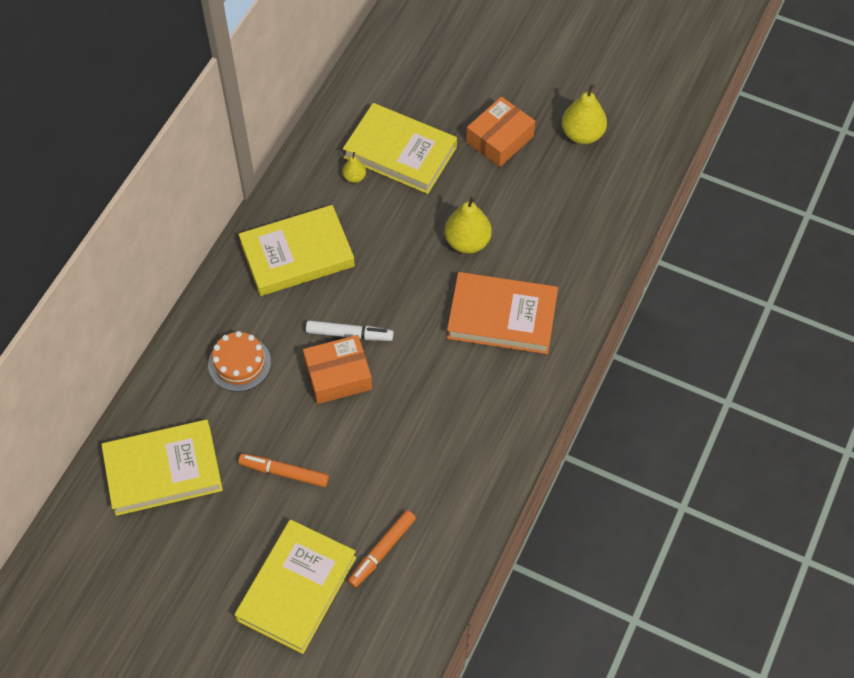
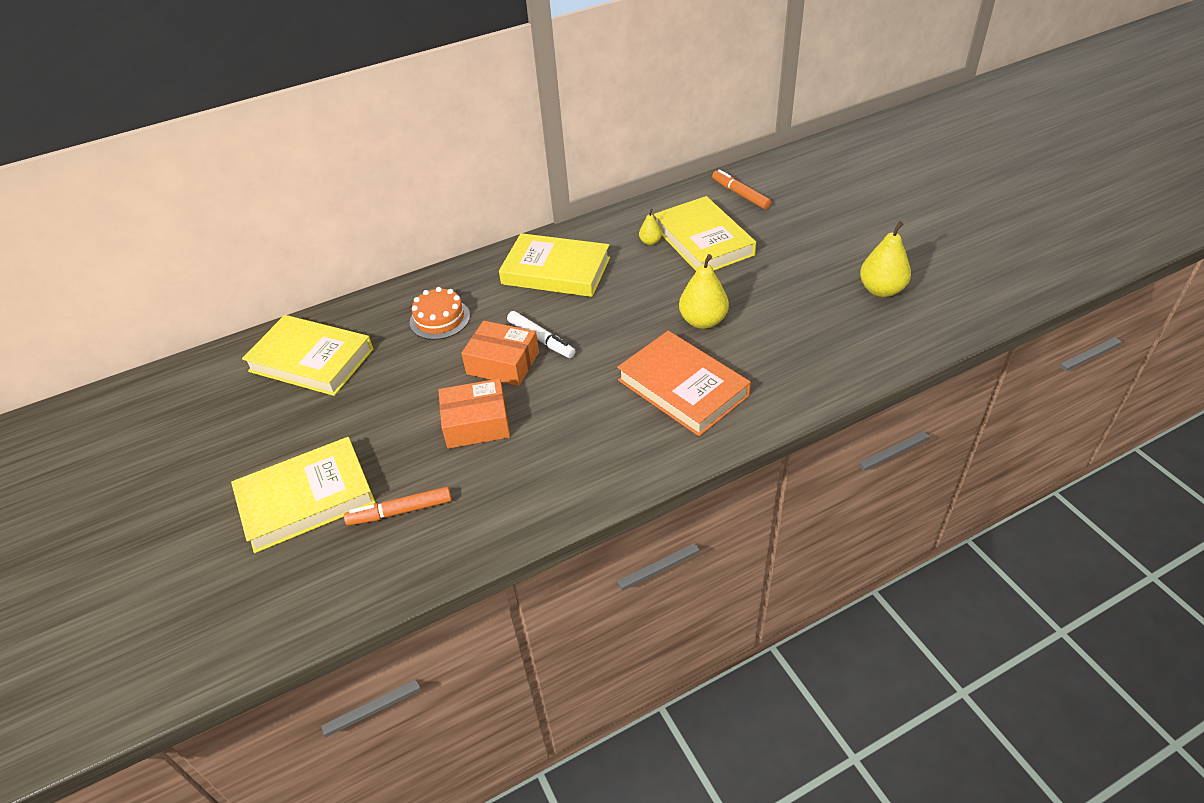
camera: 40 degrees right, 15 degrees down
(284, 473) = (390, 408): orange marker -> orange marker (740, 194)
(499, 139) = (799, 264): orange box -> orange box (476, 423)

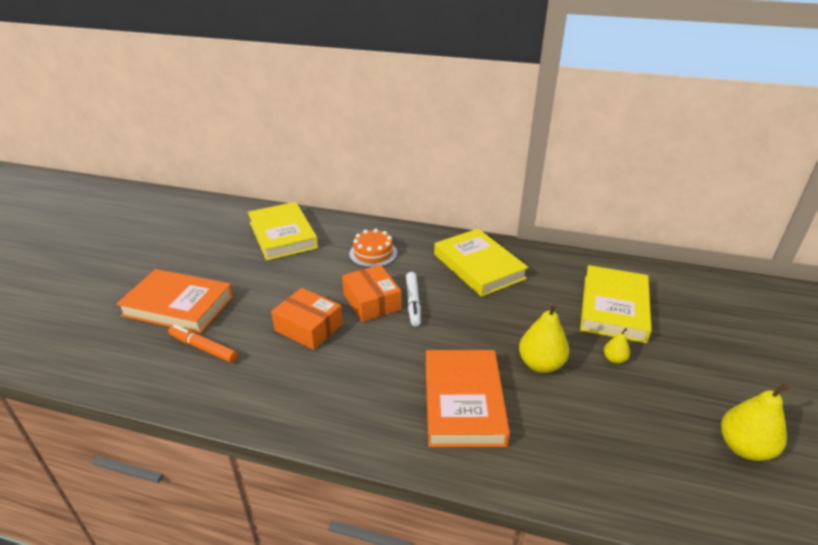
camera: 40 degrees right, 10 degrees down
(306, 499) = (178, 306): yellow book -> orange book
(650, 242) = (570, 285): yellow pear -> yellow pear (614, 359)
(740, 194) = (688, 292): orange marker -> none

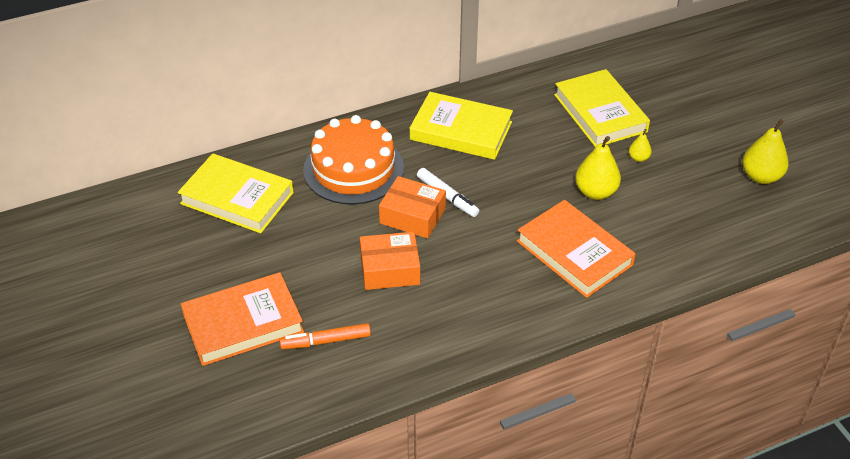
camera: 40 degrees left, 10 degrees up
(373, 253) = (353, 169): orange cake -> orange cake, size x1.80

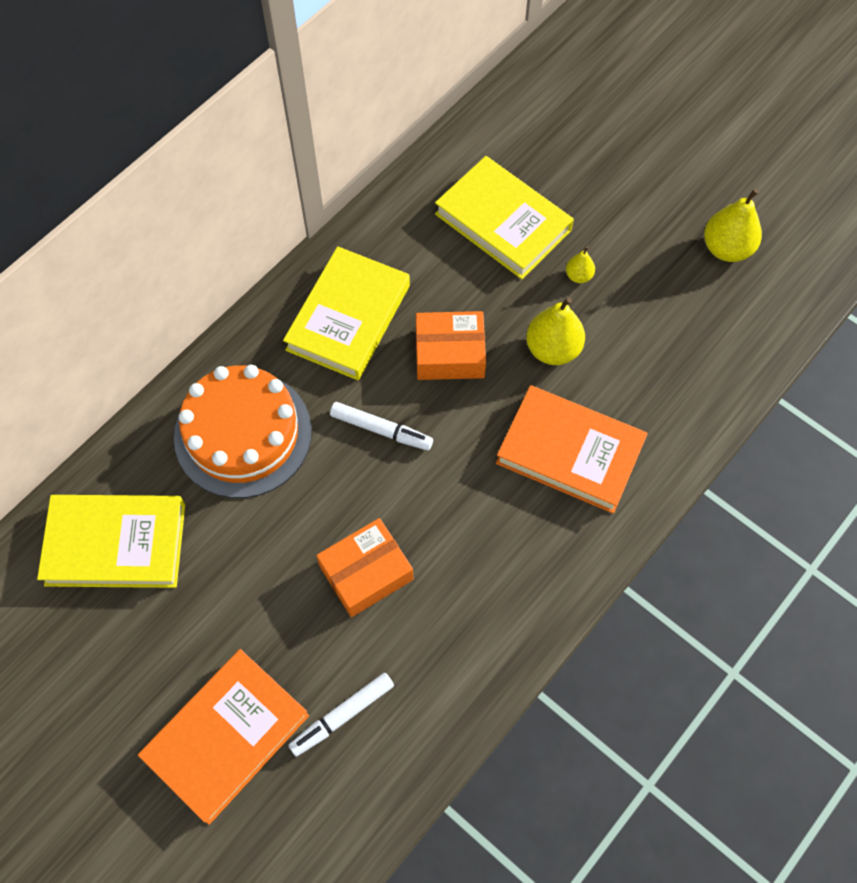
camera: 25 degrees left, 20 degrees up
(326, 341) = (342, 716): orange marker -> white marker
(412, 216) = (353, 478): orange box -> orange box (449, 353)
(461, 131) = (348, 317): yellow book -> yellow book turned 60 degrees counterclockwise

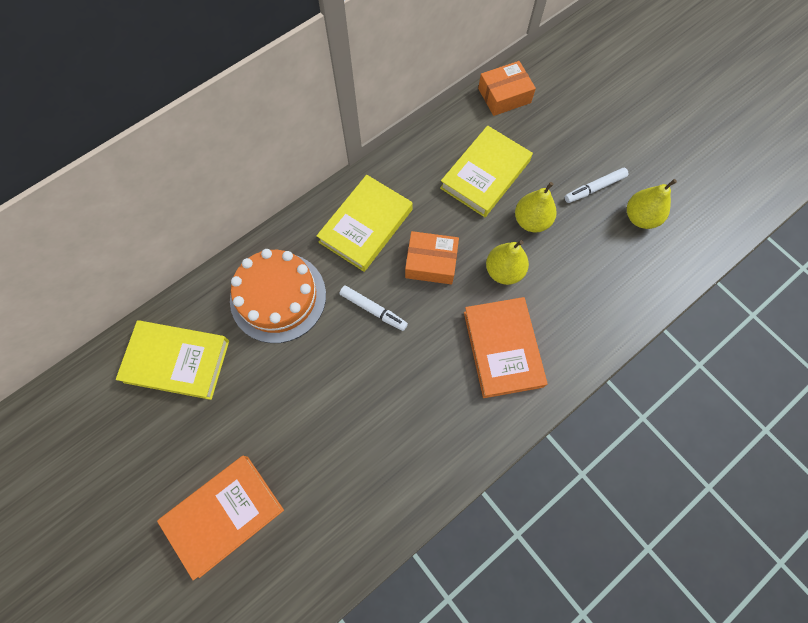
camera: 10 degrees right, 5 degrees up
(342, 716) = (307, 514): white marker -> white marker (594, 188)
(366, 572) = (343, 412): orange box -> orange box (504, 95)
(502, 222) = (485, 174): yellow book -> yellow book turned 75 degrees clockwise
(570, 452) = (502, 349): orange book -> orange book turned 45 degrees clockwise
(578, 276) = (531, 221): yellow pear -> yellow pear, size x1.92

